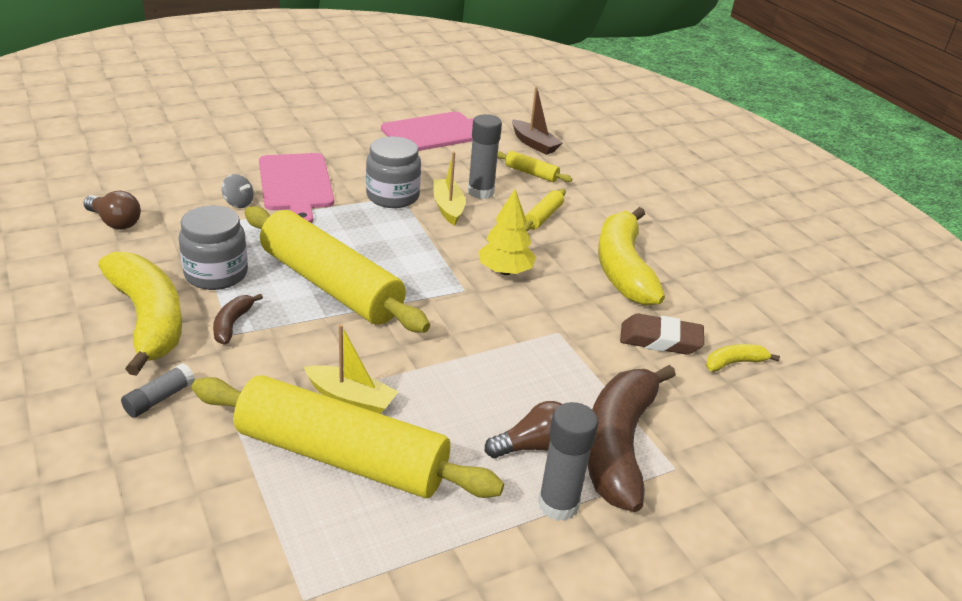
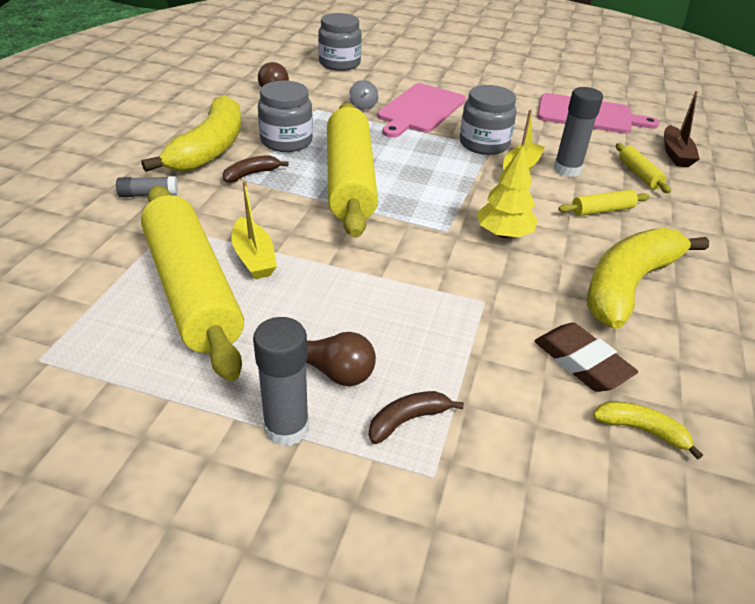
camera: 45 degrees right, 5 degrees up
(145, 163) = (339, 63): none -> grey jar
(618, 445) = (407, 420): brown banana -> brown banana, size x0.44

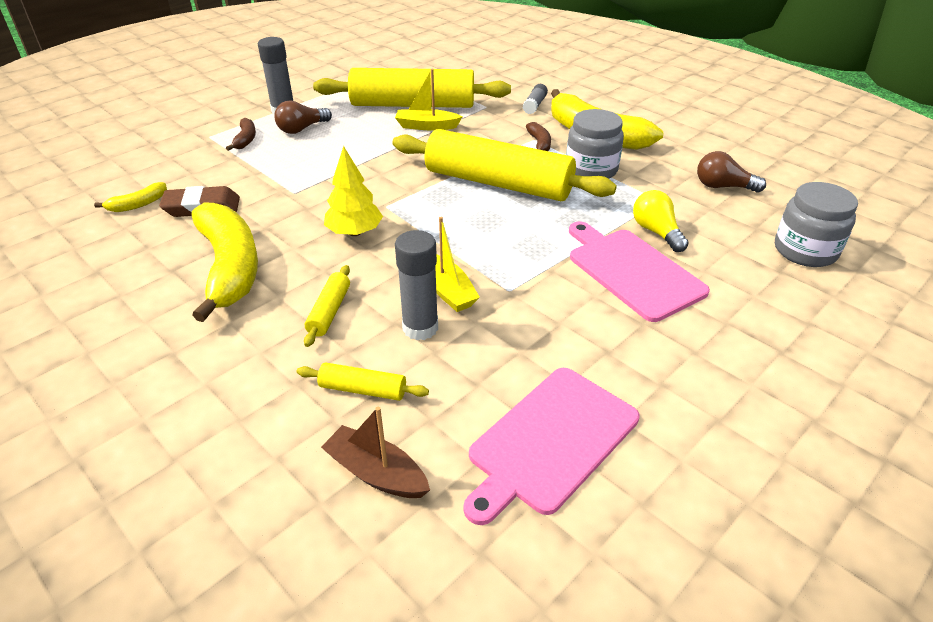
camera: 120 degrees right, 0 degrees up
(363, 106) = (656, 232): grey spinning top -> yellow light bulb
(484, 144) = (518, 288): grey jar -> none

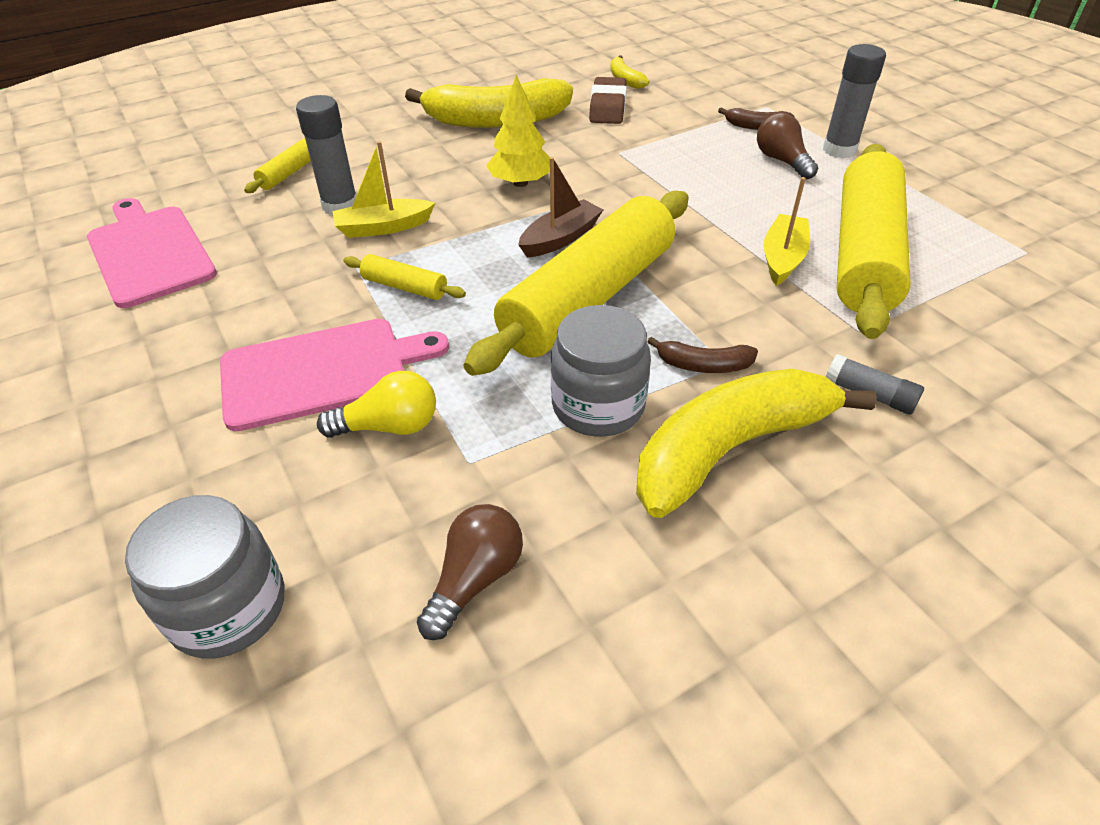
camera: 105 degrees right, 5 degrees up
(329, 311) = (398, 164): yellow rolling pin -> yellow rolling pin (405, 287)
(376, 473) = (203, 173): brown boat -> brown boat (560, 238)

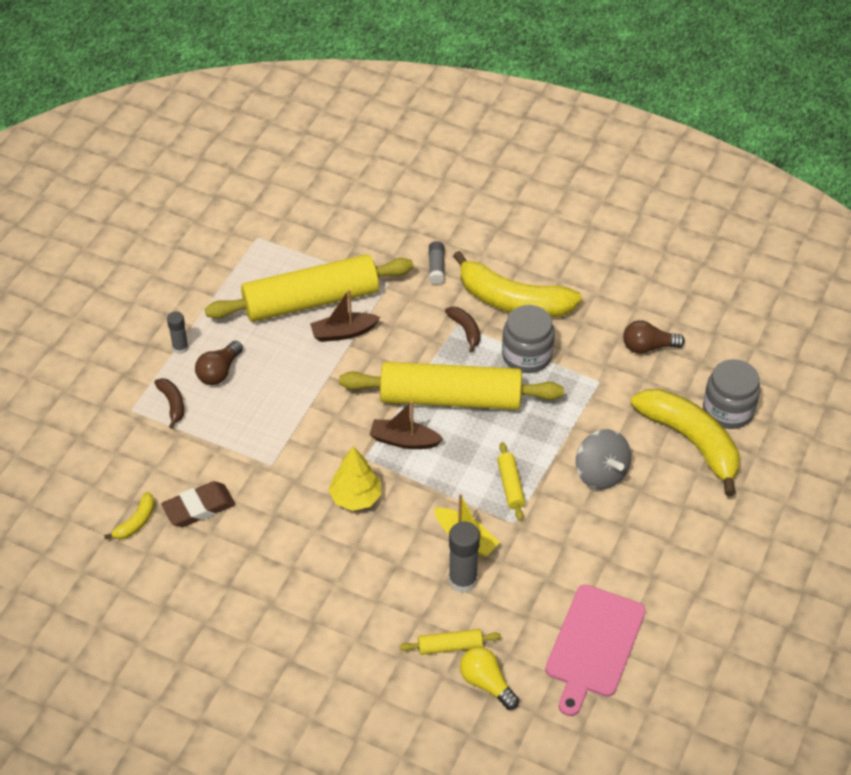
camera: 125 degrees left, 5 degrees up
(322, 372) = (601, 473): pink cutting board -> grey spinning top
(389, 426) = (607, 422): yellow light bulb -> yellow light bulb (486, 683)
(496, 121) = (274, 568): yellow banana -> yellow banana (691, 441)
(783, 258) = (343, 332): yellow boat -> brown boat
(839, 150) = (180, 348): grey glue stick -> grey glue stick, size x0.61

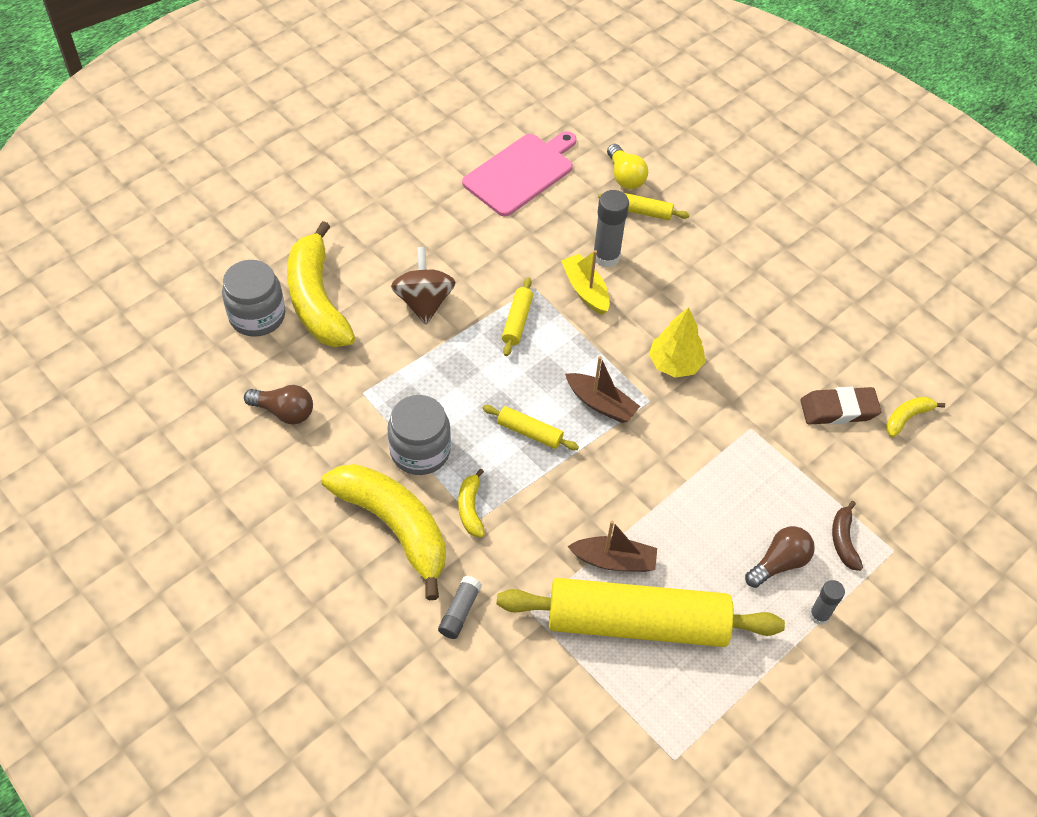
camera: 160 degrees left, 5 degrees up
(450, 398) = (529, 432): yellow rolling pin -> yellow rolling pin, size x0.41
(465, 330) = (470, 508): brown banana -> yellow banana
(601, 473) = (424, 302): grey spinning top -> brown spinning top

